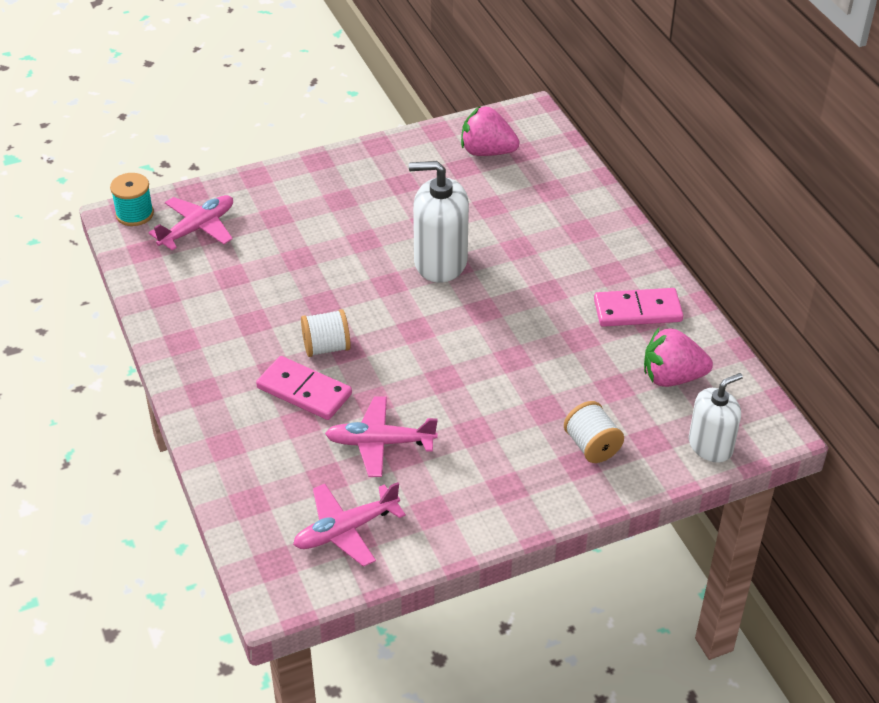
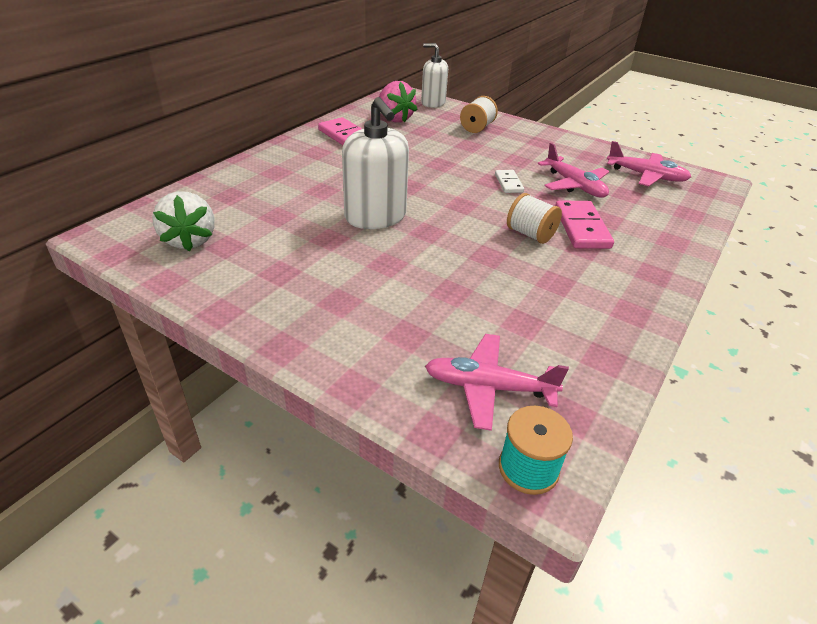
camera: 125 degrees left, 5 degrees down
(427, 389) = (508, 183): none -> white domino
(487, 152) = (190, 240): pink strawberry -> white strawberry

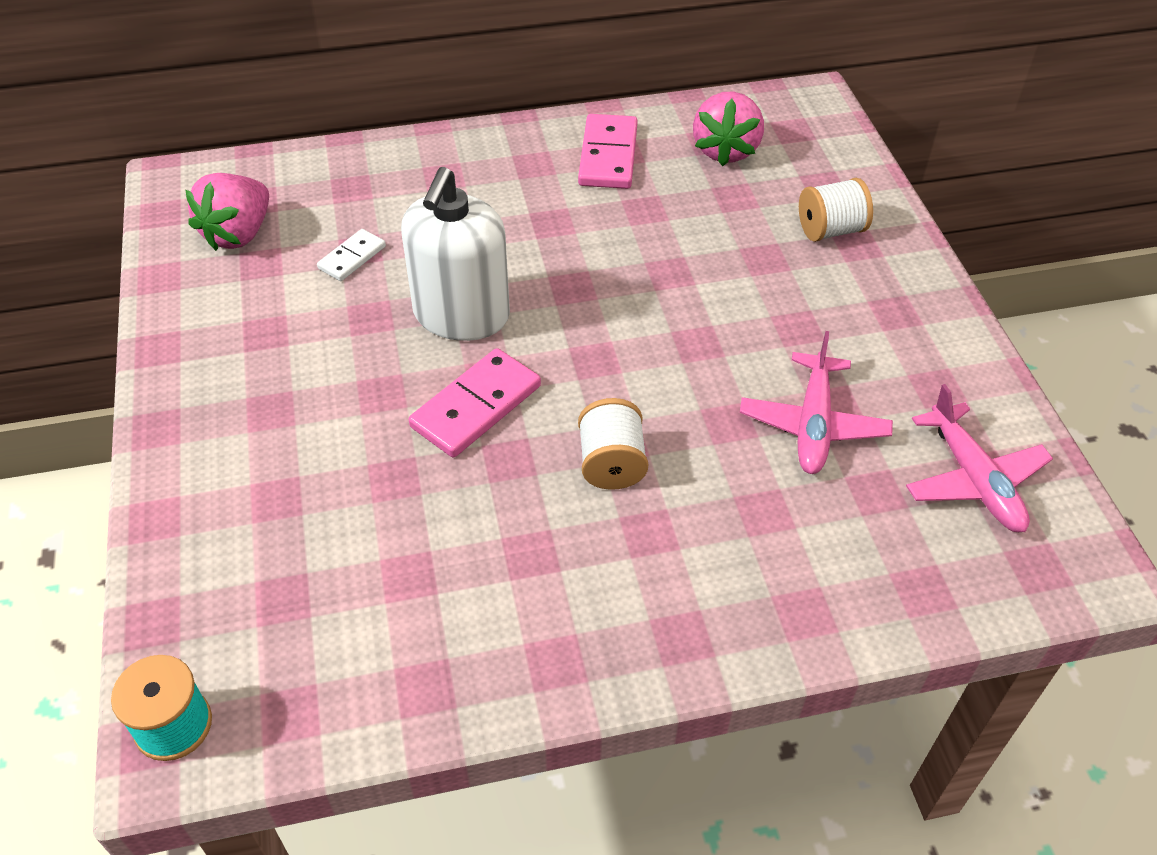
camera: 45 degrees right, 10 degrees up
(190, 240) = (238, 234): white strawberry -> pink strawberry
(433, 103) = (834, 143): white soap dispenser -> none
(488, 387) = (261, 618): pink plane -> none
(508, 183) = (716, 362): white domino -> white domino (352, 258)
(581, 228) = (700, 500): pink domino -> pink domino (476, 406)

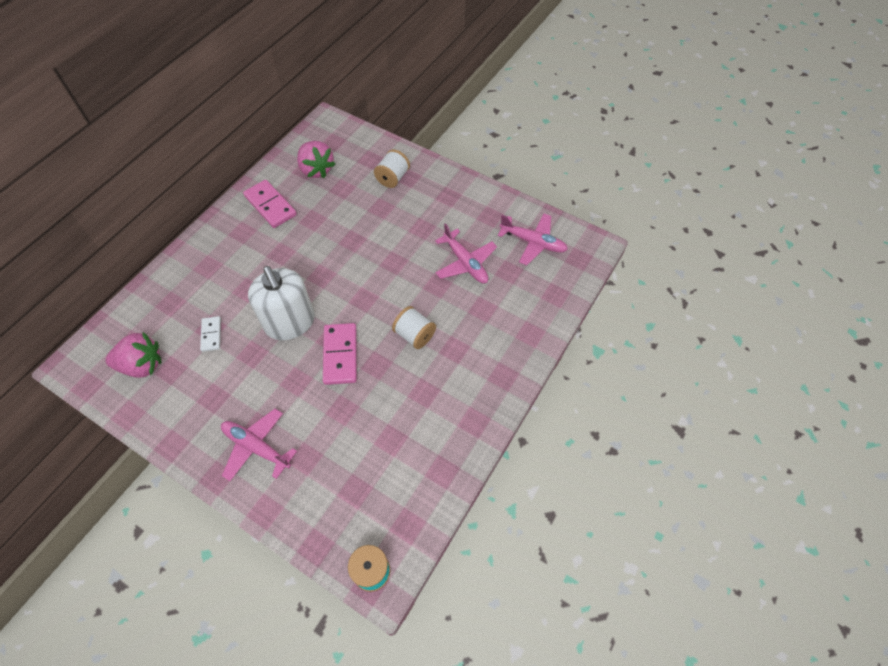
camera: 45 degrees left, 10 degrees up
(238, 234) = (142, 365): pink strawberry -> pink strawberry turned 75 degrees counterclockwise
(239, 432) = (256, 447): none -> pink plane

